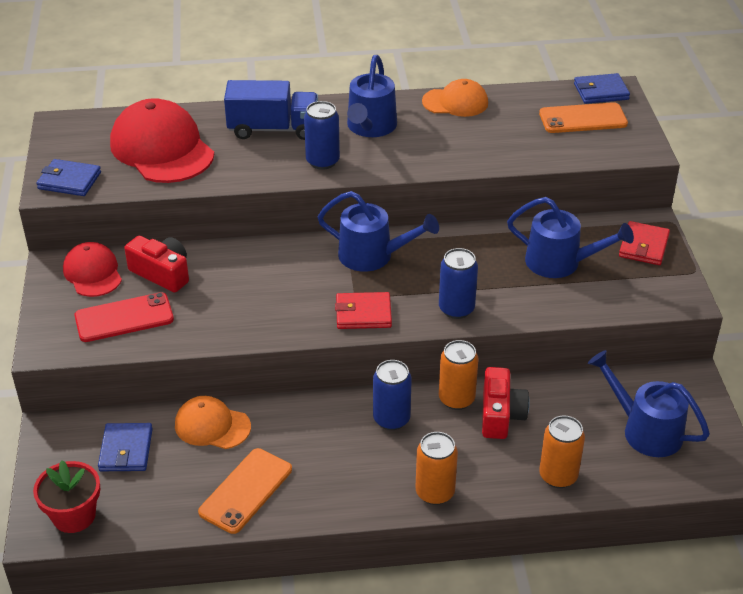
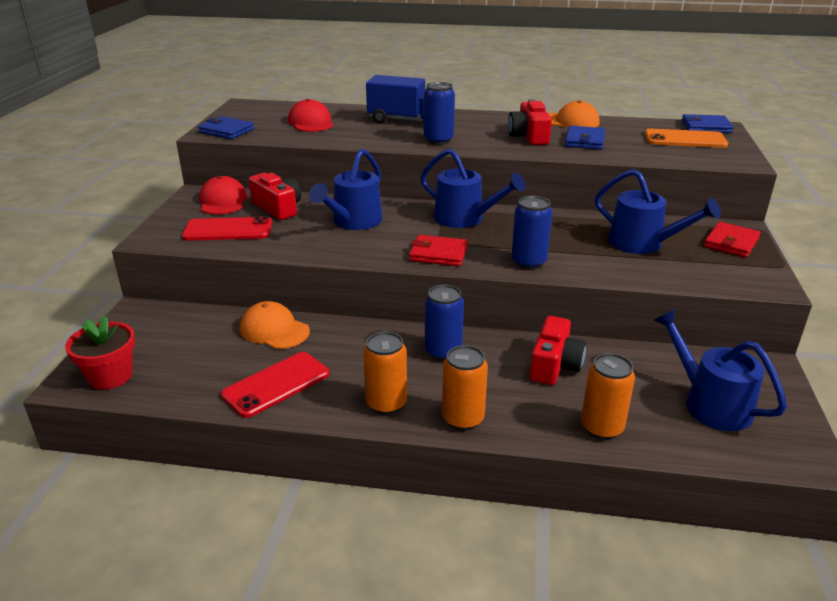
camera: 15 degrees right, 10 degrees down
(126, 450) = (189, 335): blue wallet -> blue wallet (584, 141)
(162, 149) = (311, 122): red cap -> red cap, size x0.57
(246, 491) = (276, 384): orange phone -> red phone
(370, 128) = (489, 127): blue watering can -> blue watering can (353, 222)
(418, 138) = (529, 136): none -> red camera
(456, 399) = (513, 346): orange can -> orange can (386, 404)

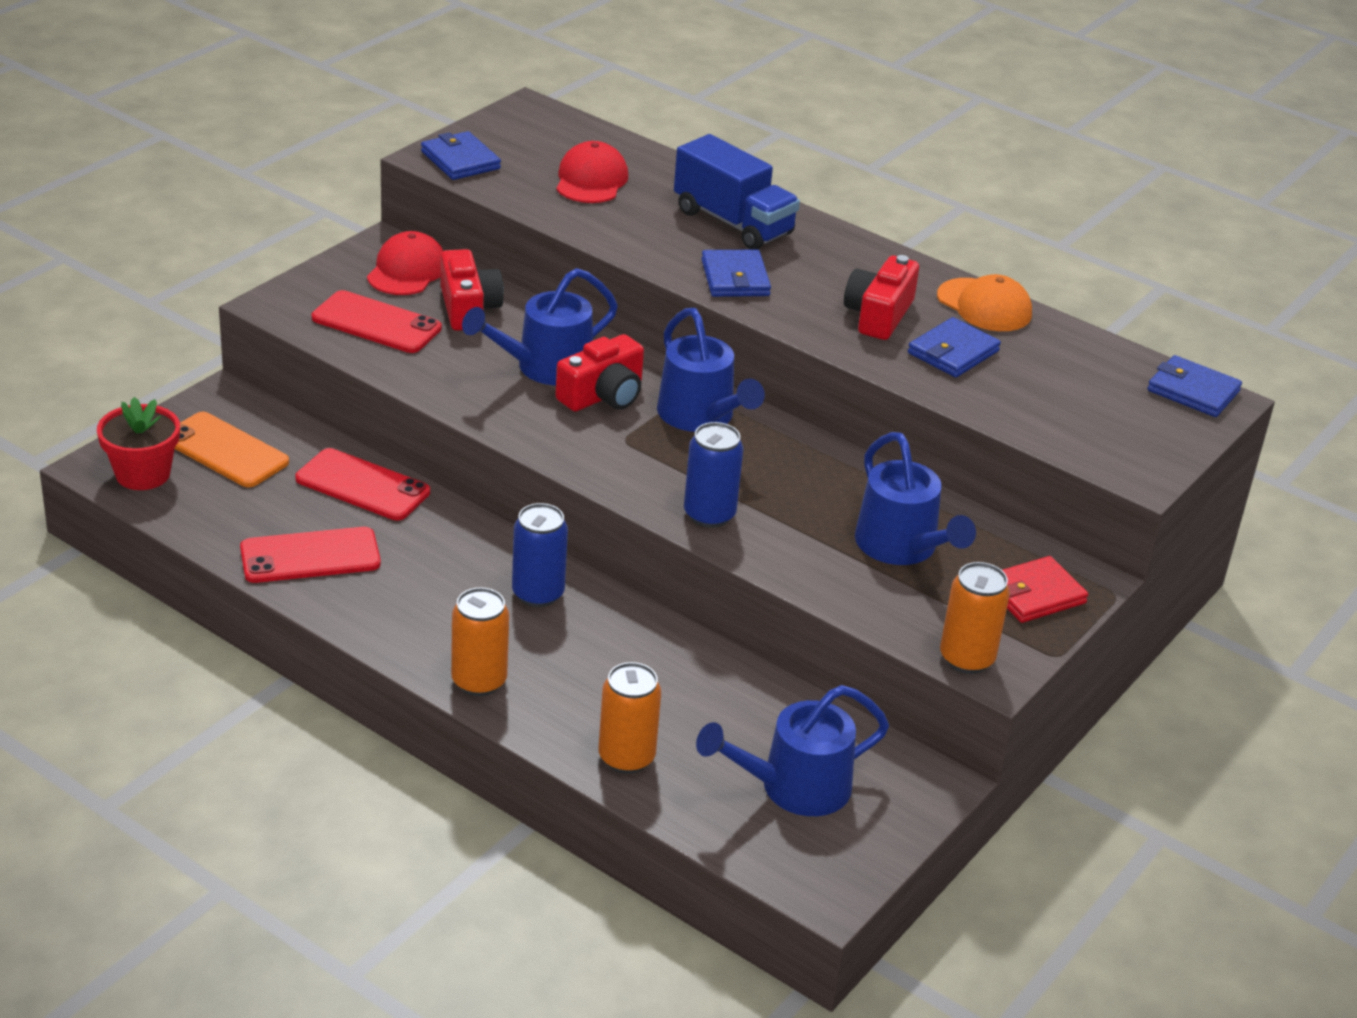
camera: 25 degrees right, 5 degrees up
(274, 330) = (362, 485): orange cap -> red phone
(386, 404) = (411, 629): orange can -> orange can (966, 658)
(438, 140) = (735, 278): blue can -> blue wallet
(438, 254) = (605, 458): red wallet -> none
(554, 365) = (656, 666): red camera -> red camera (603, 395)
(685, 139) = (1117, 403): orange phone -> orange phone (225, 451)
(709, 403) = (793, 788): blue watering can -> blue watering can turned 105 degrees counterclockwise

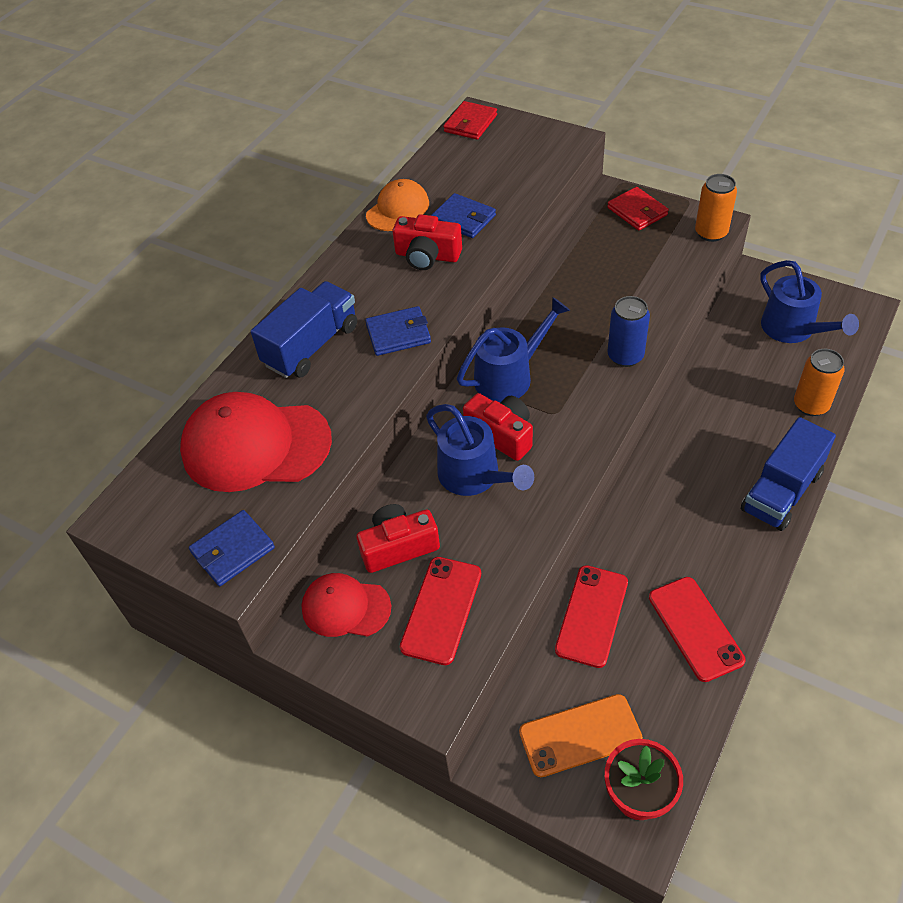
camera: 90 degrees left, 15 degrees up
(225, 451) = (580, 735): orange phone -> orange phone turned 45 degrees clockwise
(479, 681) = (781, 491): orange can -> blue truck
(538, 594) = (675, 477): blue can -> none
(591, 180) = (256, 445): red cap -> red cap, size x1.74
(902, 548) = (618, 266): blue watering can -> none
(1193, 391) = (470, 123): blue wallet -> red wallet

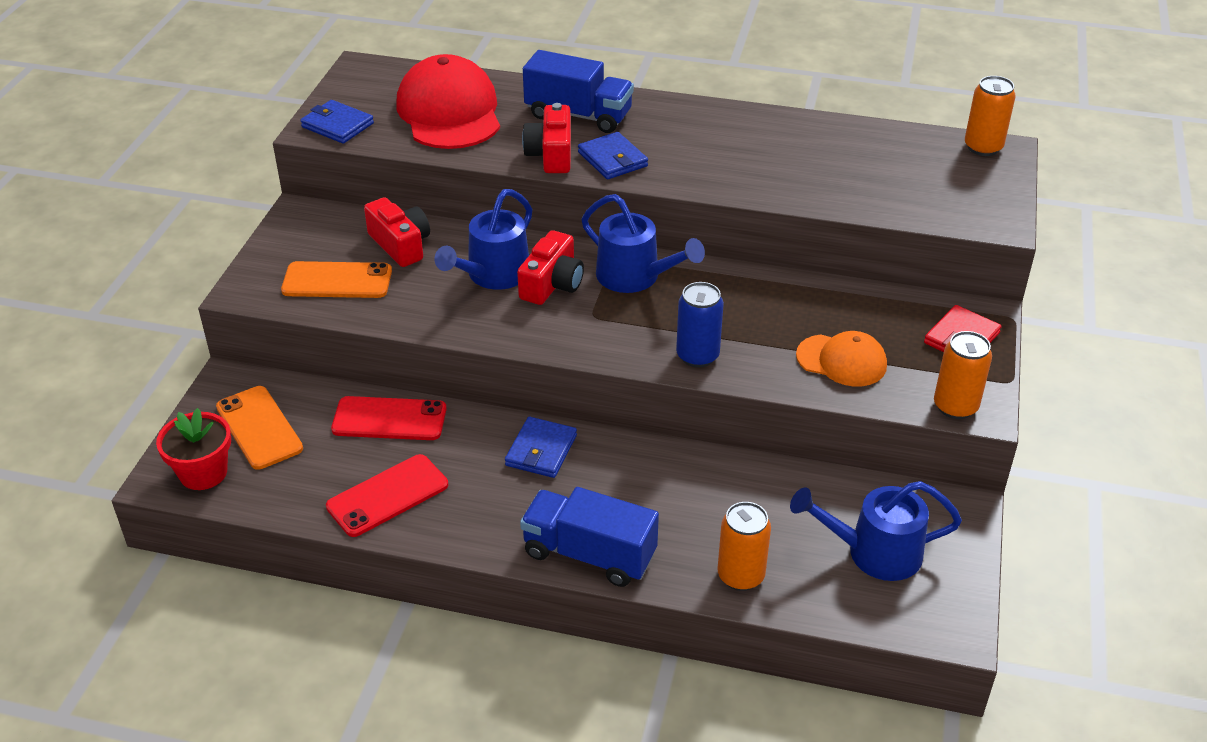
camera: 70 degrees right, 10 degrees down
(345, 607) = (331, 228): red cap -> none
(397, 209) = (800, 126): orange cap -> orange cap (841, 361)
(427, 256) = (734, 157): red camera -> red camera (551, 154)
(441, 610) = (337, 281): red phone -> orange phone
(463, 219) = (806, 169): blue wallet -> blue wallet (541, 450)
(470, 123) = (983, 147): red wallet -> orange can
(793, 330) = (873, 552): blue watering can -> blue watering can turned 45 degrees clockwise

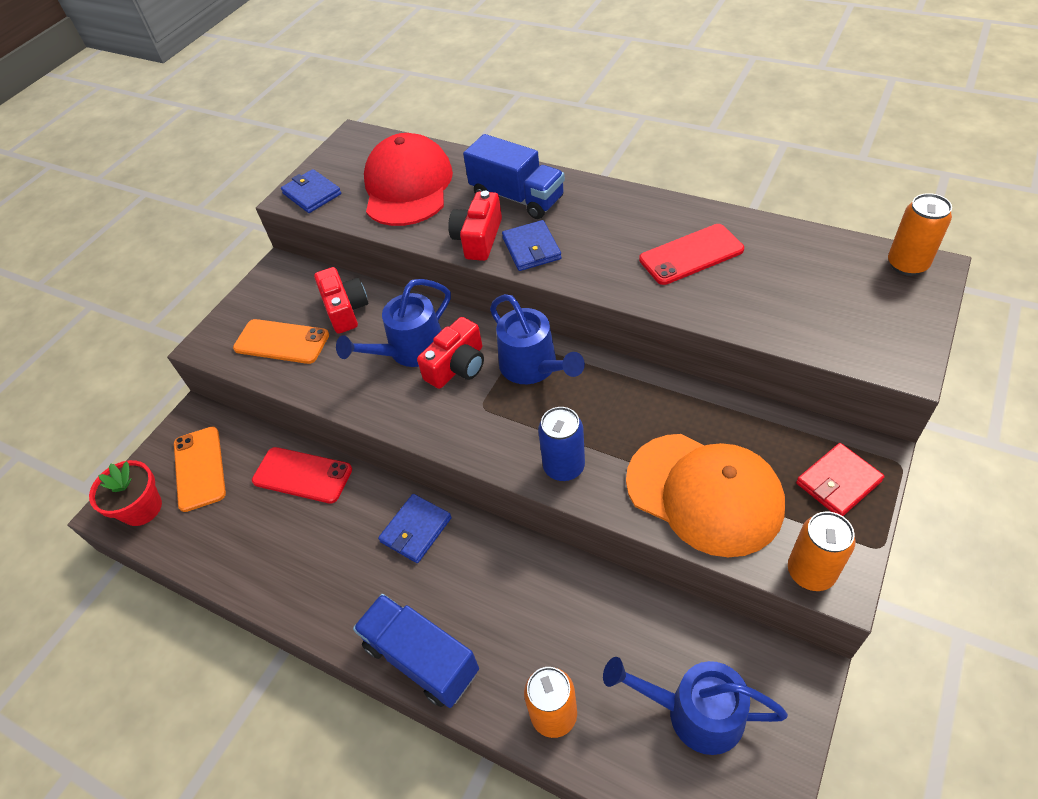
camera: 20 degrees right, 10 degrees up
(387, 496) = (273, 558): red phone -> red phone (691, 255)
(841, 361) = (704, 493): orange cap -> orange cap, size x1.74

